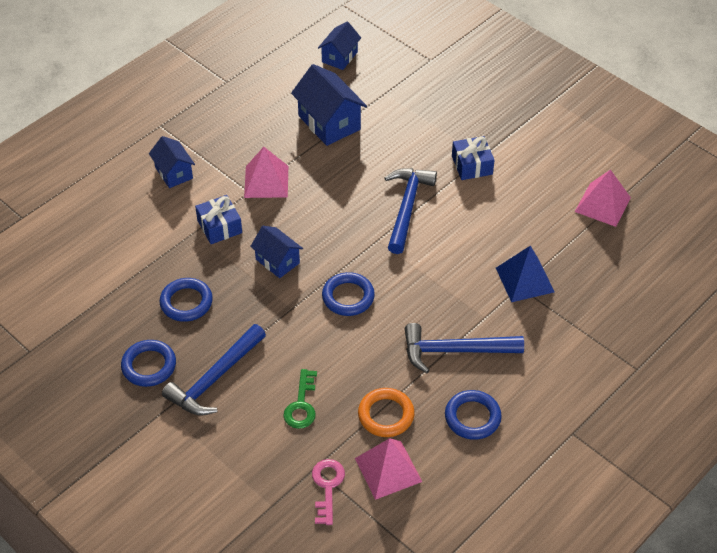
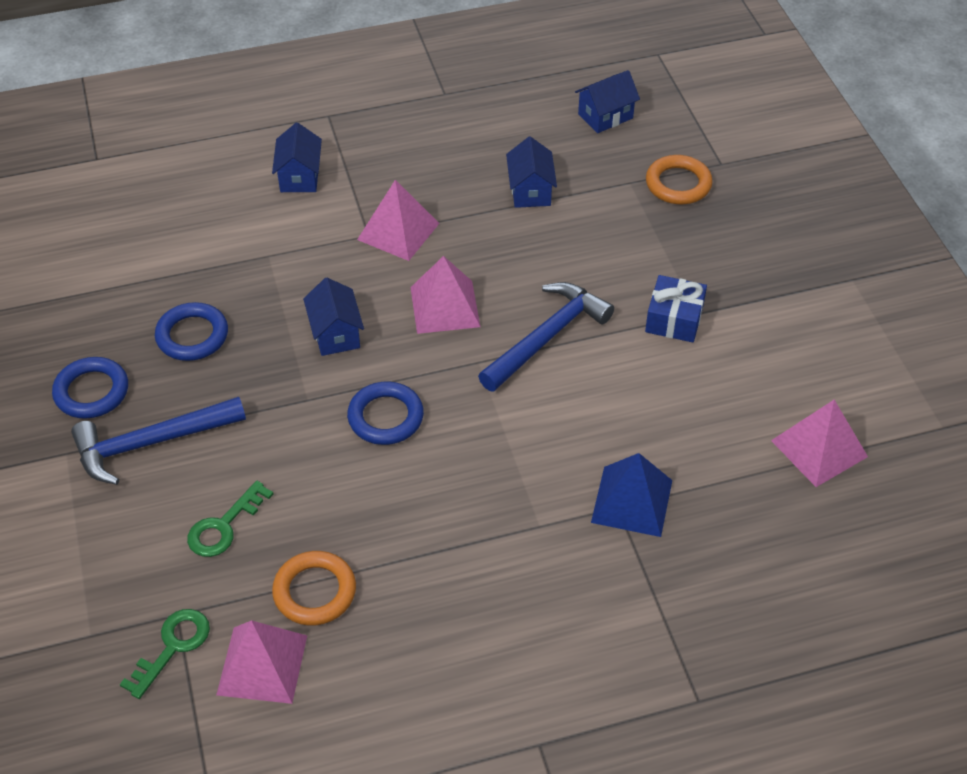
camera: 30 degrees right, 0 degrees up
(219, 226) = (301, 262): blue gift -> none
(327, 487) = (172, 647): pink key -> green key
(329, 122) = (530, 191): blue house -> blue house, size x0.62
(332, 215) = (445, 307): none -> pink pyramid
(415, 83) = (678, 184): none -> orange ring
(454, 350) = (466, 551): blue hammer -> none
(472, 417) = (421, 652): blue ring -> none

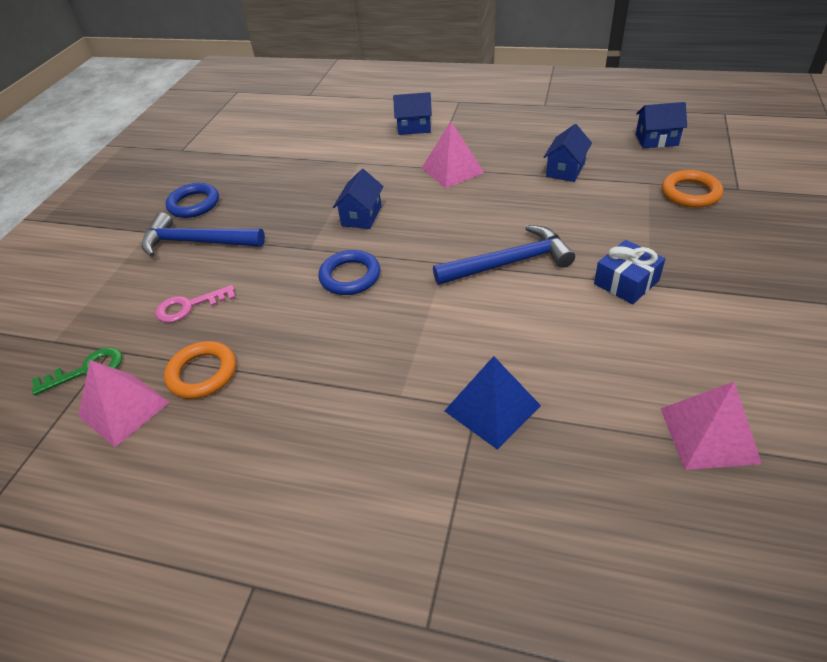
camera: 35 degrees right, 5 degrees down
(192, 336) = (276, 192): blue ring -> none
(224, 526) = (189, 306): green key -> pink key
(299, 176) = (414, 127): blue house -> blue house turned 60 degrees clockwise
(445, 307) = (448, 221): pink pyramid -> none

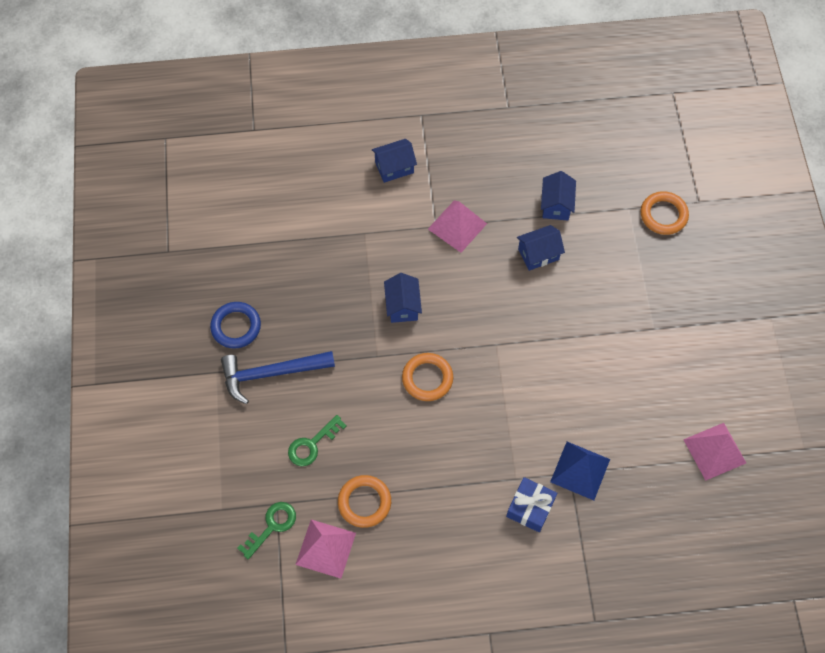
camera: 25 degrees left, 20 degrees up
(189, 306) = (312, 444): pink key -> green key
(350, 276) = (427, 378): blue ring -> orange ring
(509, 263) = (546, 332): blue hammer -> none
(626, 282) = (637, 331): blue gift -> blue gift (530, 507)
(656, 140) = (622, 145): blue house -> blue house (538, 254)

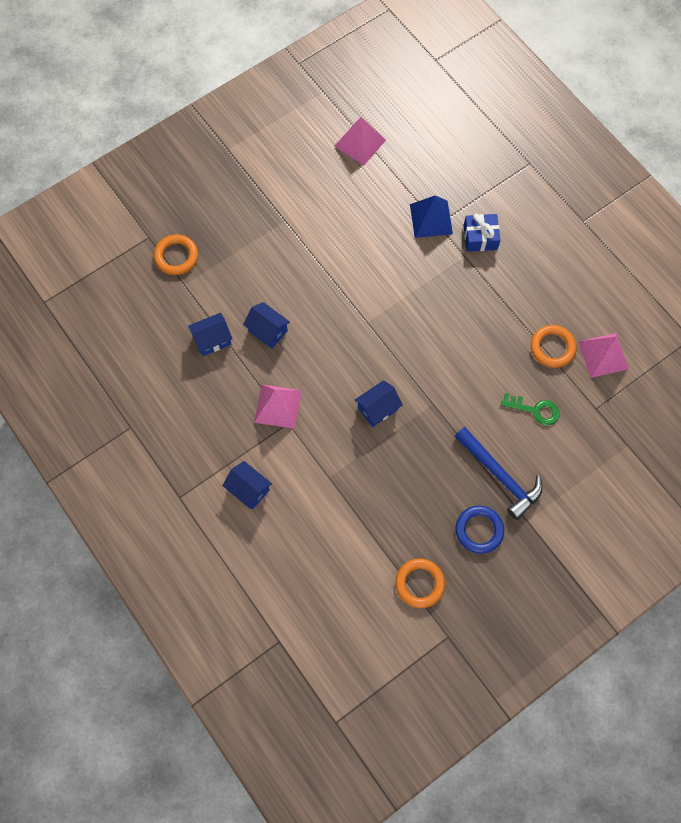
camera: 120 degrees left, 5 degrees up
(271, 526) = (614, 401): green key -> none
(427, 378) = (427, 357): orange ring -> orange ring (419, 584)

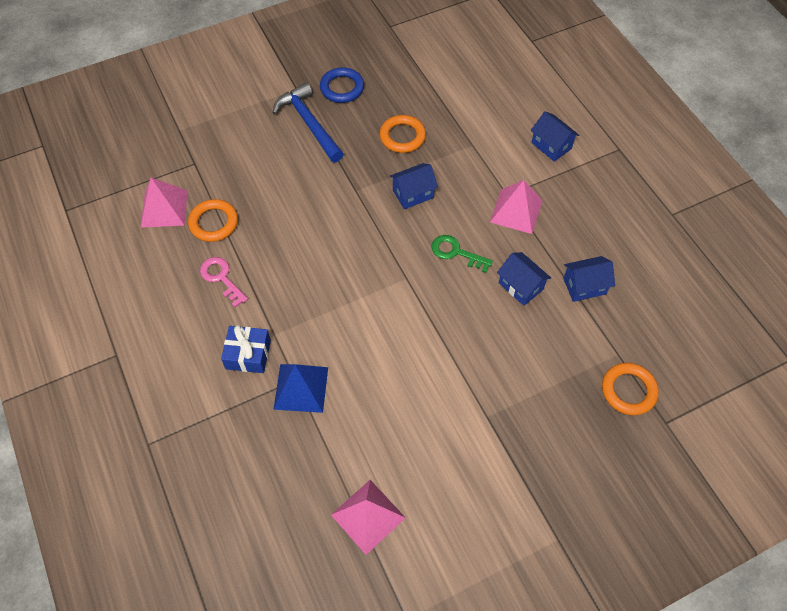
camera: 170 degrees left, 10 degrees down
(419, 584) = (405, 60): orange ring -> orange ring (402, 136)
(525, 297) = (221, 278): none -> pink key
(535, 410) = (255, 170): green key -> green key (456, 252)

